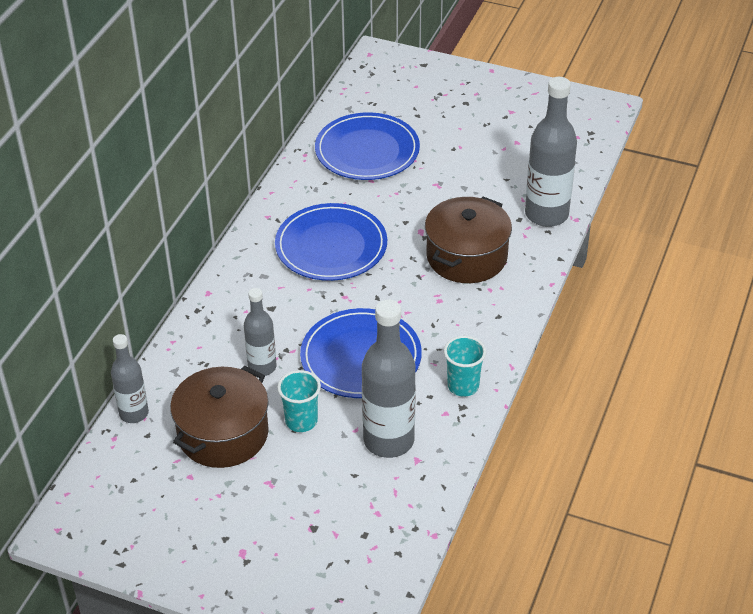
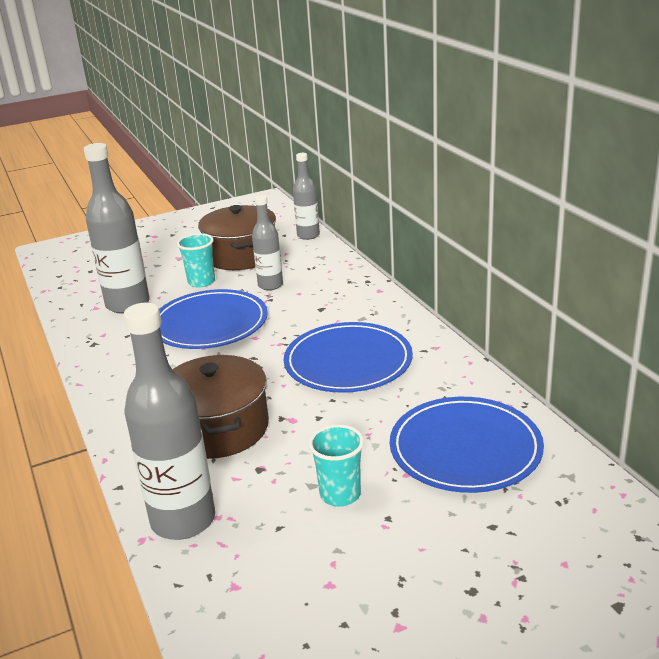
camera: 135 degrees right, 15 degrees down
(463, 386) = (107, 353): turquoise cup -> turquoise cup (340, 494)

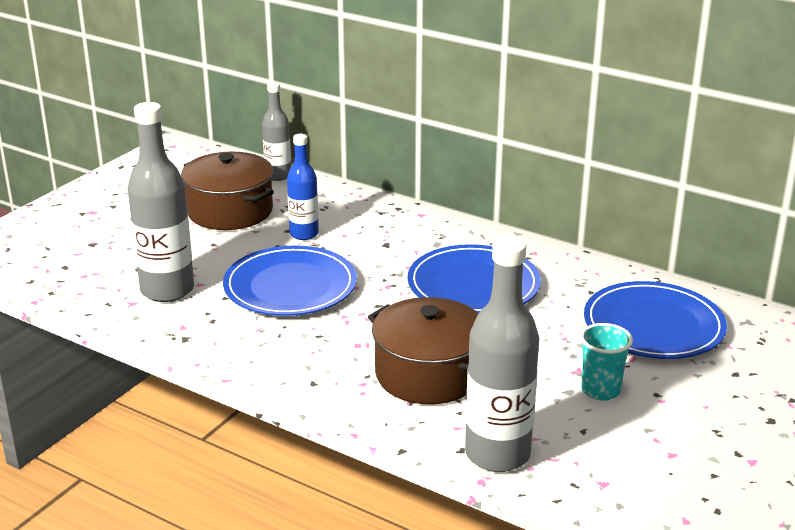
camera: 35 degrees left, 0 degrees up
(201, 282) = (222, 248): turquoise cup -> none
(270, 285) = (304, 234): grey bottle -> blue bottle

